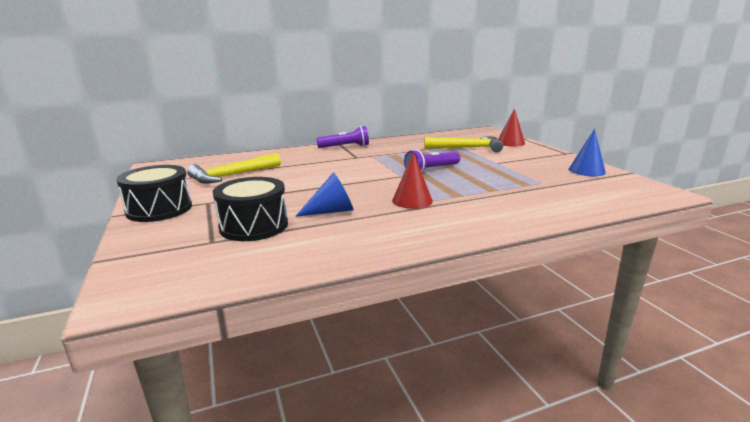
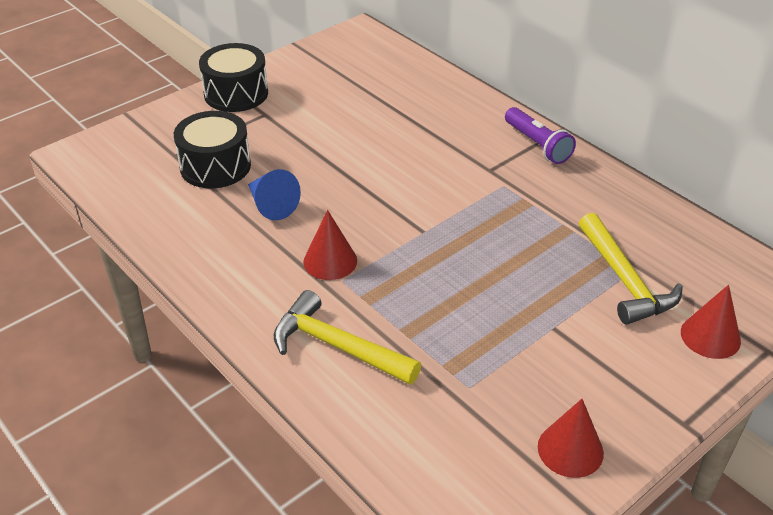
camera: 70 degrees right, 20 degrees up
(232, 176) = (353, 96): yellow hammer -> yellow hammer (337, 346)
(431, 170) = (468, 257): purple flashlight -> none
(586, 170) = (570, 449): blue cone -> red cone

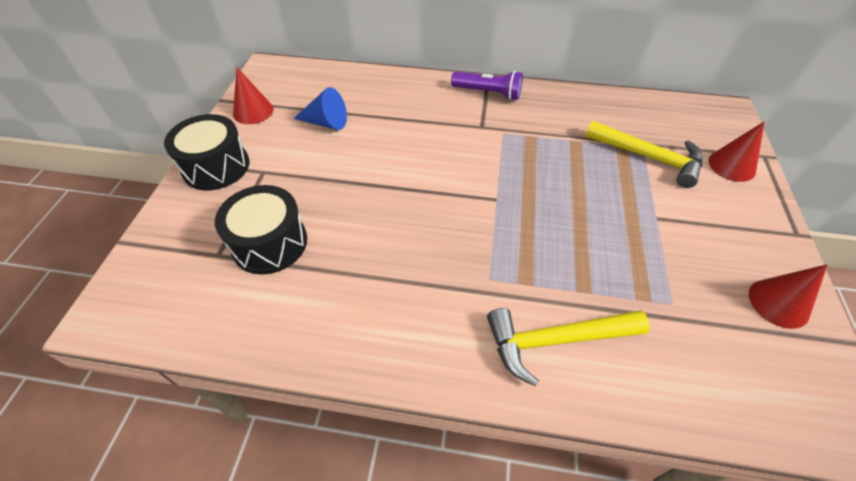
camera: 40 degrees left, 10 degrees up
(271, 205) = (360, 249): blue cone -> blue cone (326, 123)
(330, 261) = (462, 268): red cone -> red cone (253, 111)

